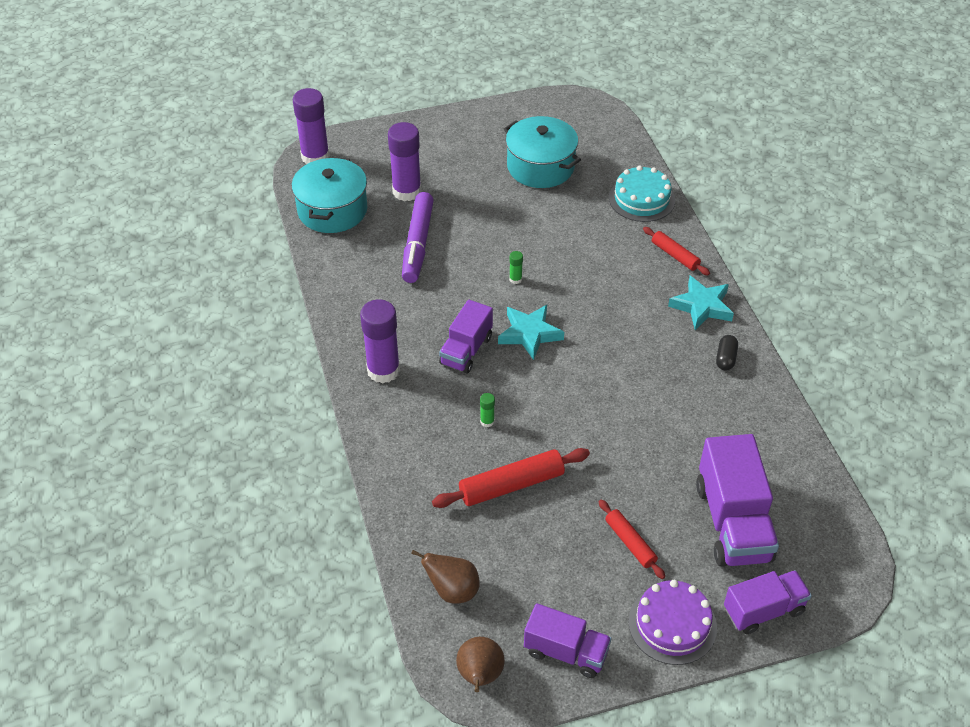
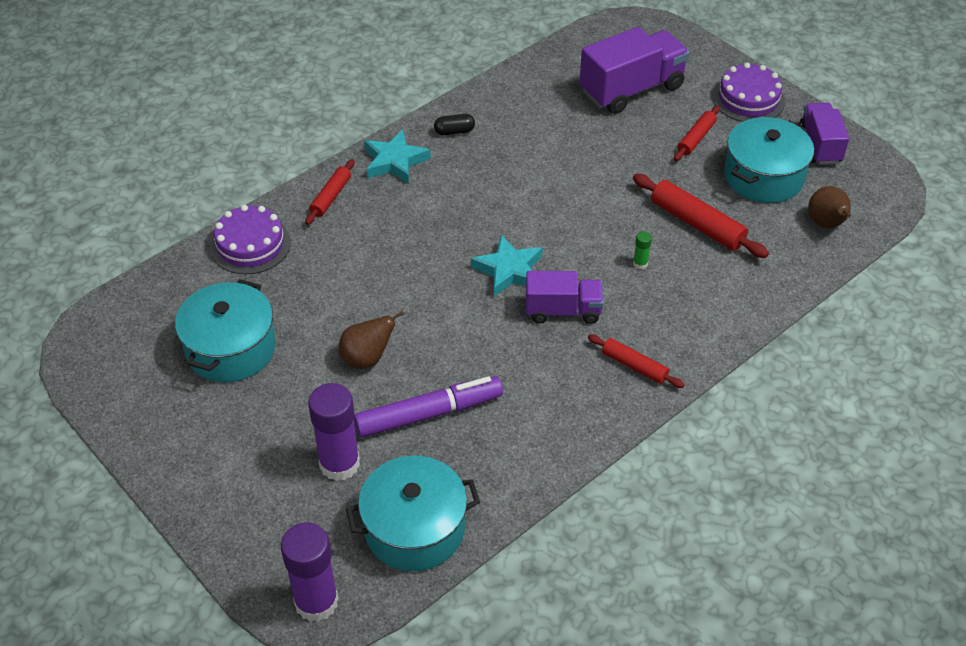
camera: 115 degrees left, 0 degrees up
(383, 370) = (634, 366): purple glue stick -> red rolling pin
(480, 676) = (881, 184): brown pear -> brown pear (367, 358)
(515, 279) = (437, 307): green glue stick -> none
(545, 573) = (763, 176): none -> turquoise pot
(641, 199) = (250, 245): turquoise cake -> purple cake
(763, 610) = (697, 59): purple truck -> none

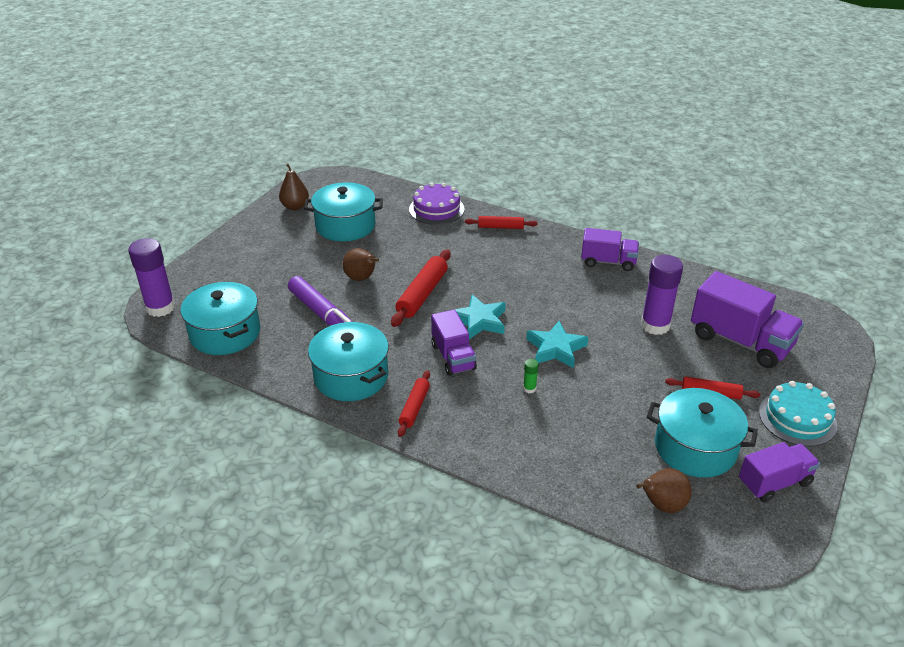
camera: 70 degrees right, 10 degrees down
(142, 396) = (295, 207): none -> brown pear
(339, 464) = (269, 290): purple glue stick -> purple glue stick (655, 325)
(395, 161) = (555, 244): turquoise star -> turquoise star (556, 348)
(454, 131) = (608, 262): black capsule -> purple truck
(559, 411) = (351, 376): none -> turquoise pot
(697, 223) = (600, 414): red rolling pin -> red rolling pin (422, 294)
(748, 99) = (797, 418): purple cake -> turquoise cake

